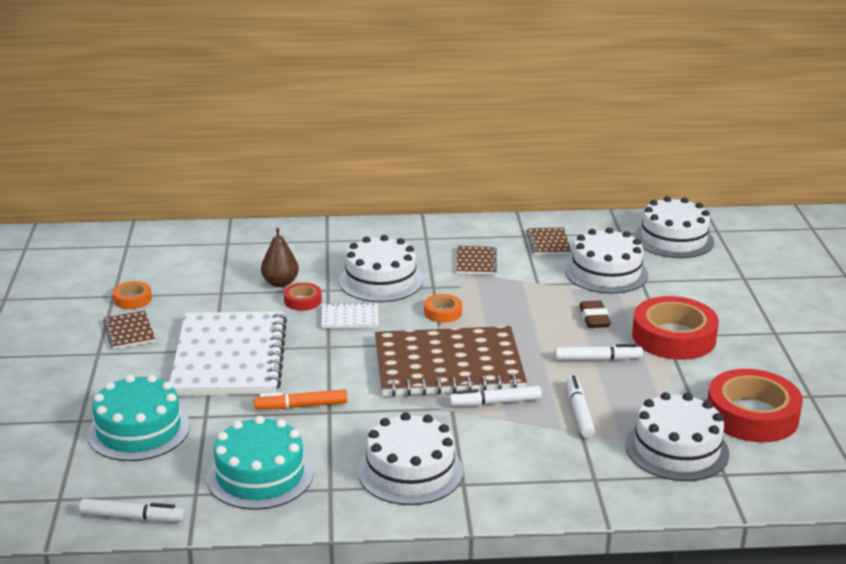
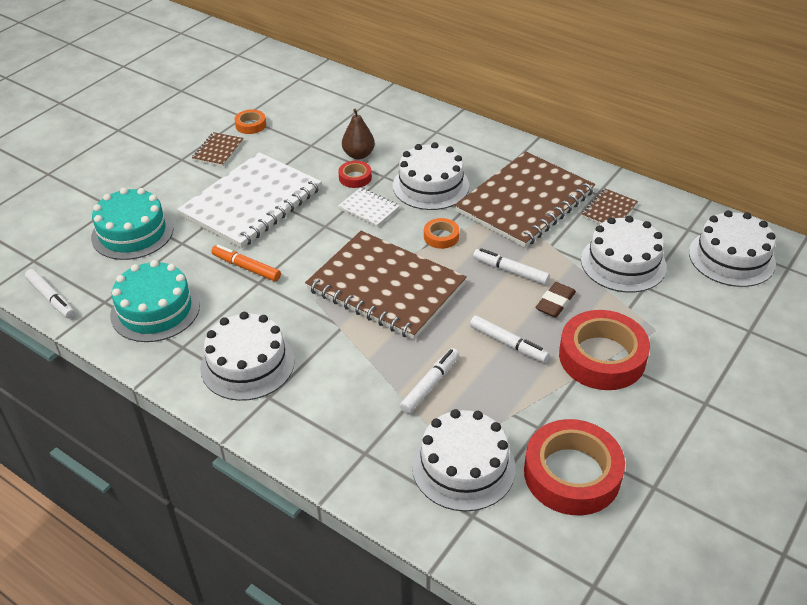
camera: 40 degrees right, 15 degrees up
(476, 262) = (525, 202): brown notebook -> brown notebook, size x2.36
(496, 403) = (378, 340): white marker -> white marker (511, 271)

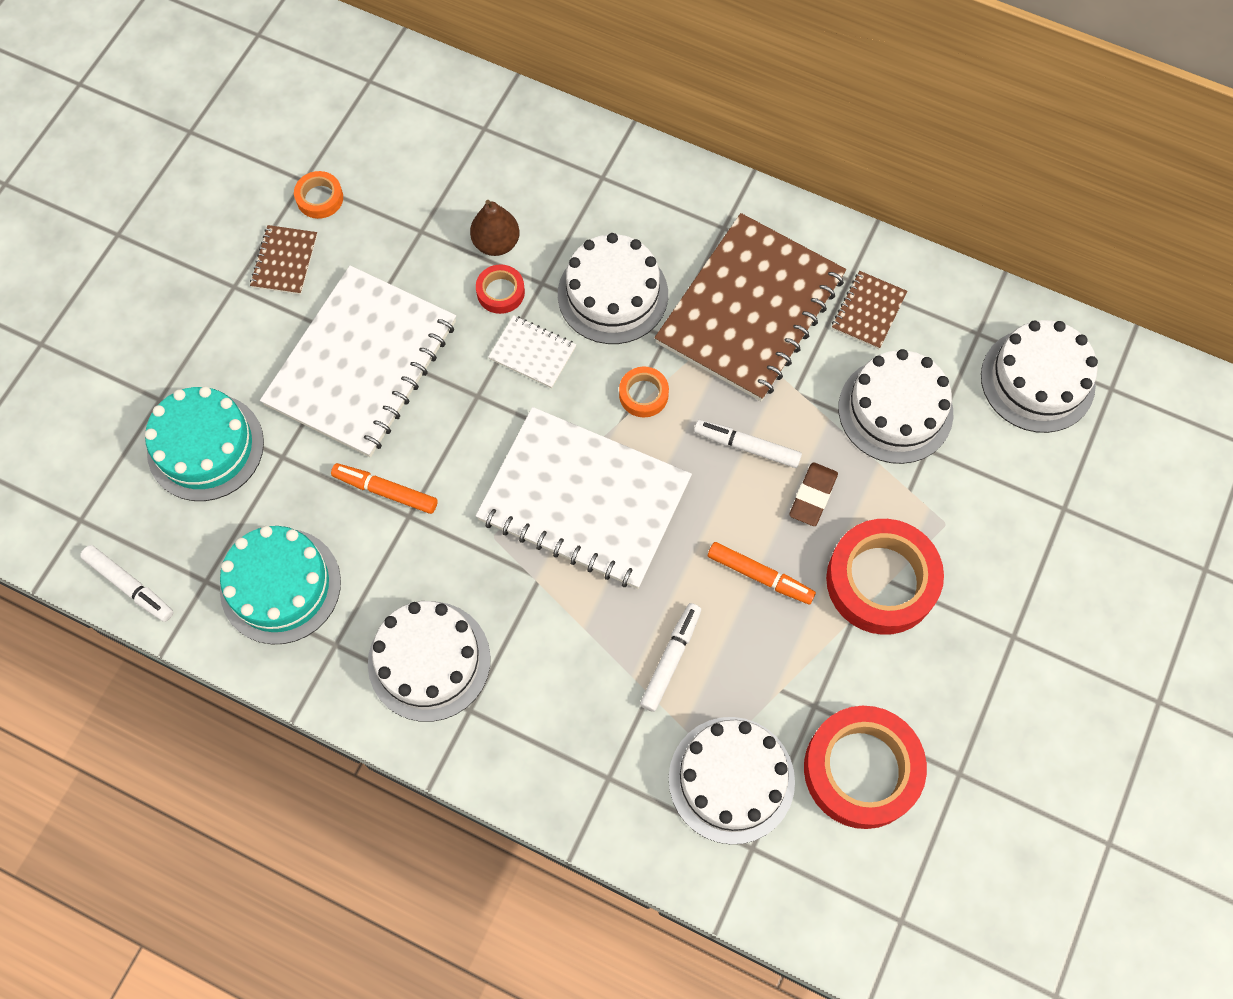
camera: 10 degrees left, 25 degrees up
(386, 287) = (584, 500): brown notebook -> white notebook
(507, 343) = (759, 575): white marker -> orange marker

